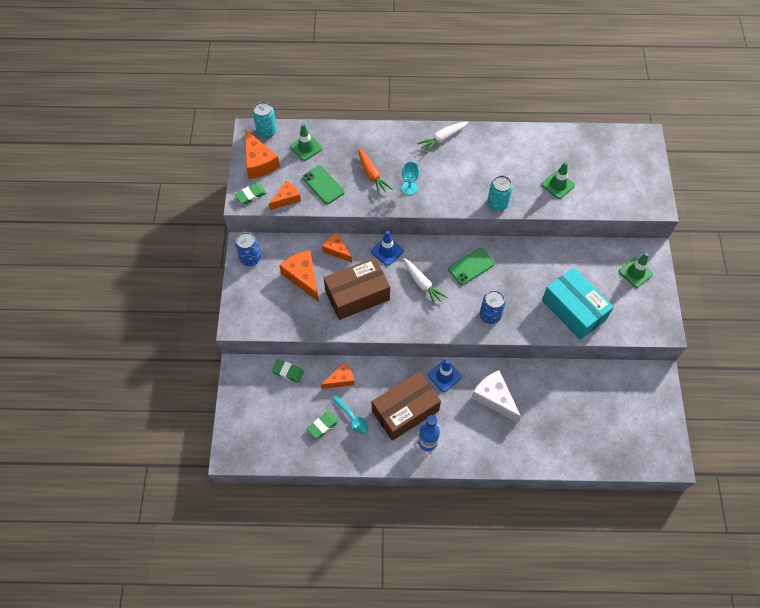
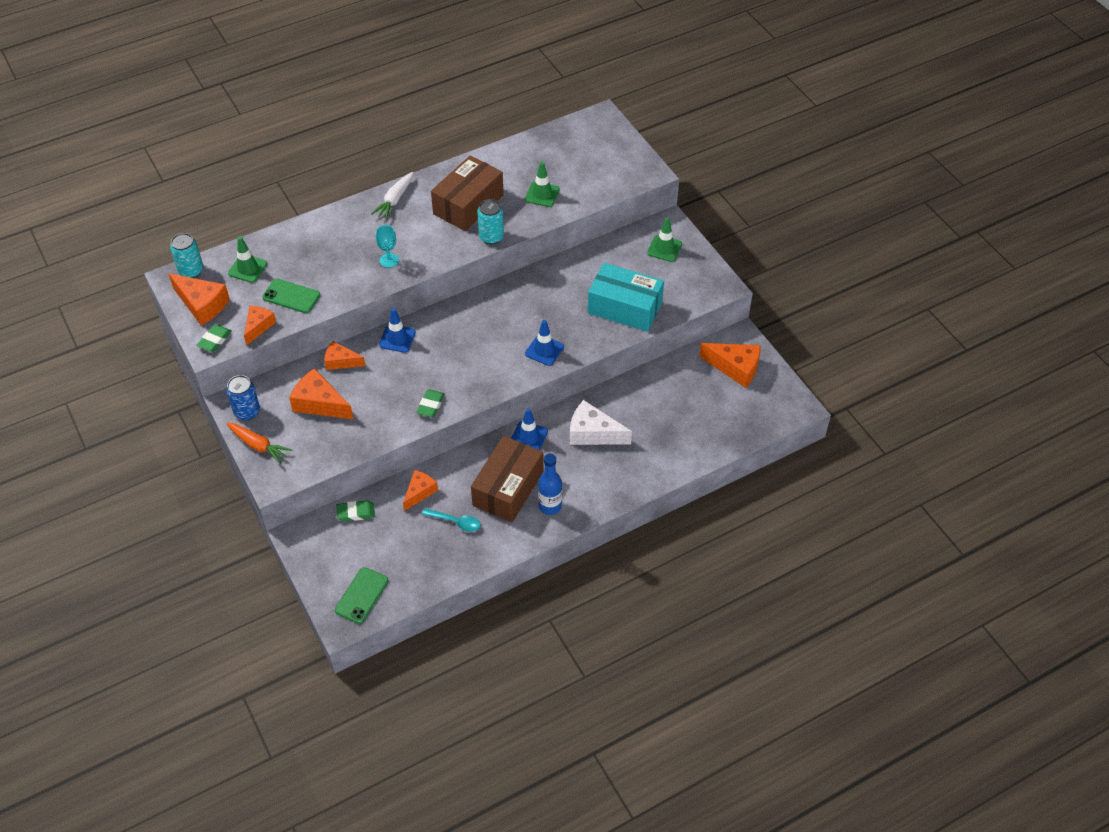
camera: 30 degrees left, 10 degrees down
(322, 426) = (428, 545): green eraser -> green eraser (430, 405)
(357, 295) = (391, 394): brown box -> brown box (468, 204)
(372, 175) = (340, 264): orange carrot -> orange carrot (258, 445)
(422, 284) = (455, 352): white carrot -> none
(471, 266) = (496, 314): green phone -> green phone (361, 595)
(490, 315) = (544, 350): blue can -> blue traffic cone
(639, 400) = (735, 368): none -> orange cheese

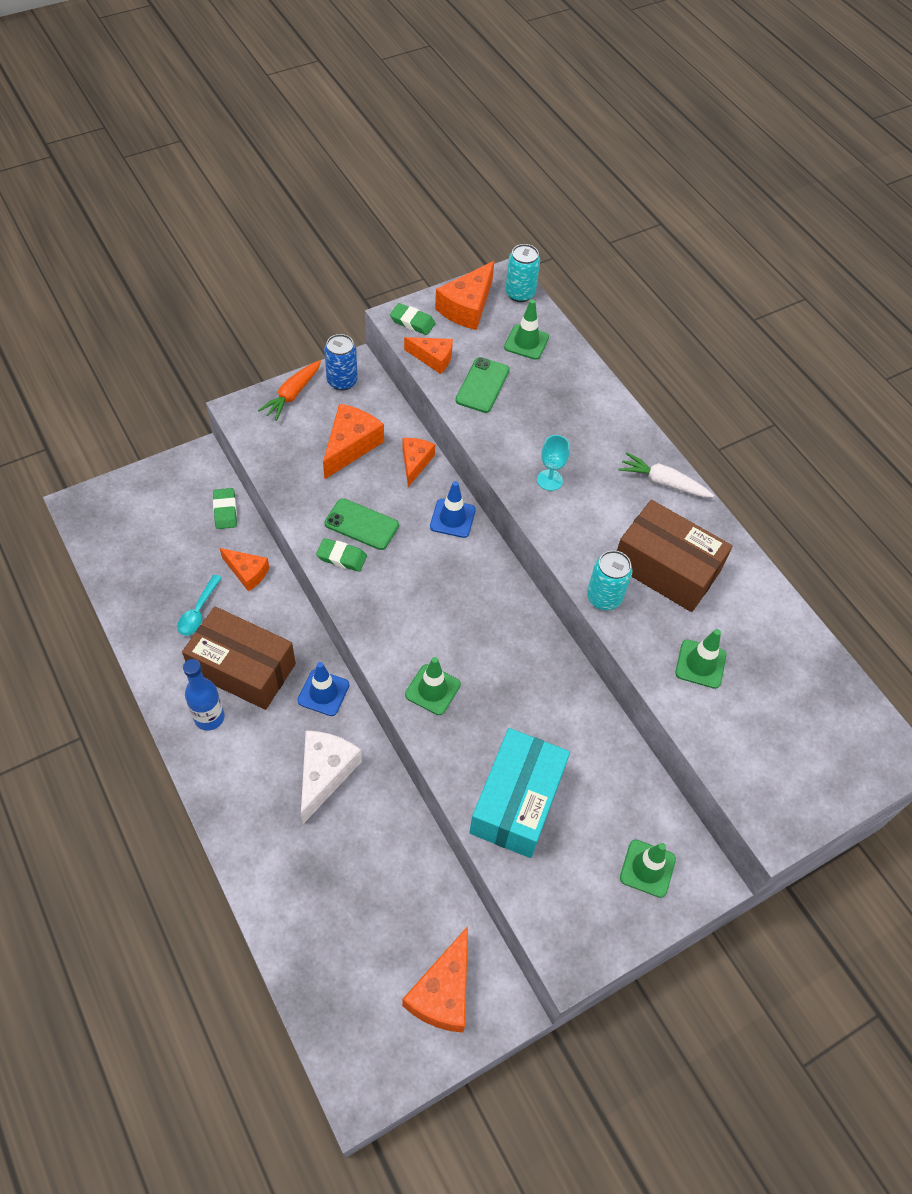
camera: 85 degrees right, 5 degrees up
(361, 595) = (111, 521): green phone -> green phone (361, 524)
(544, 350) = (432, 689): blue traffic cone -> green traffic cone

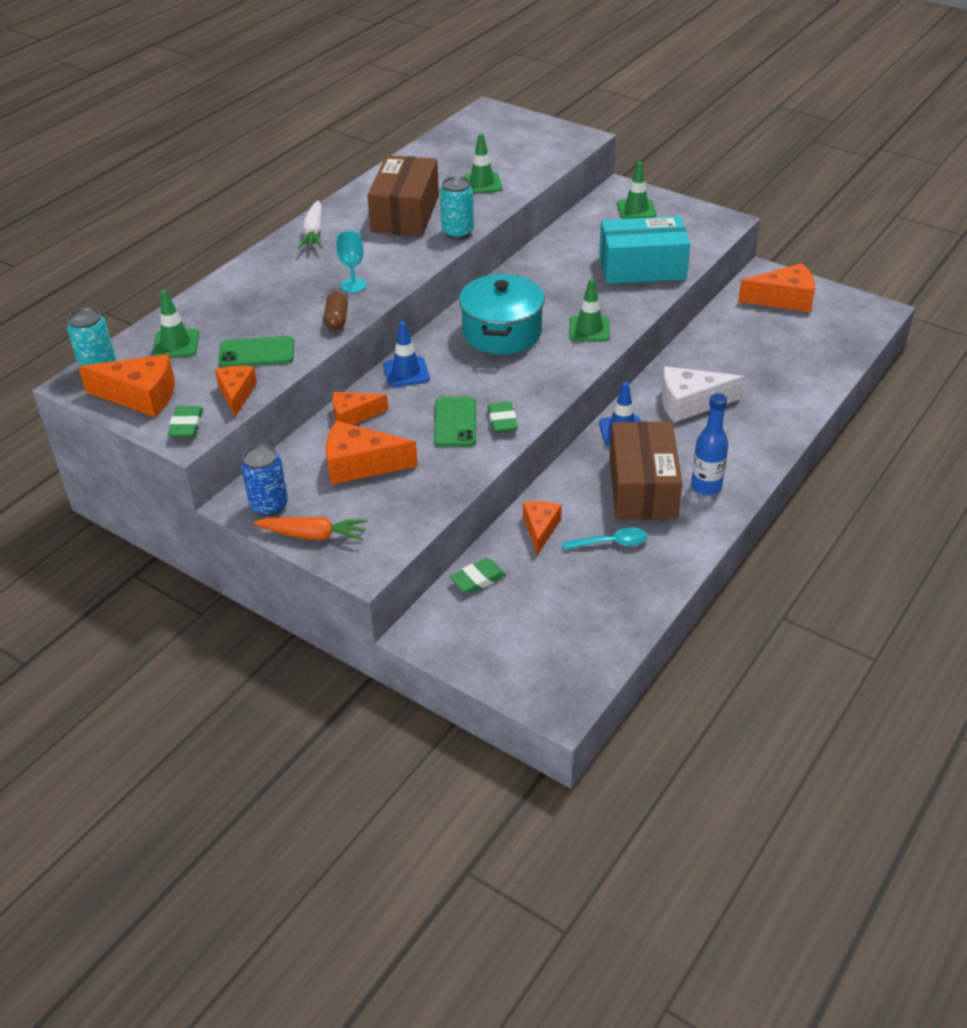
camera: 110 degrees left, 15 degrees down
(470, 614) = (502, 332): none -> turquoise pot
(499, 450) = (337, 320): none -> brown capsule

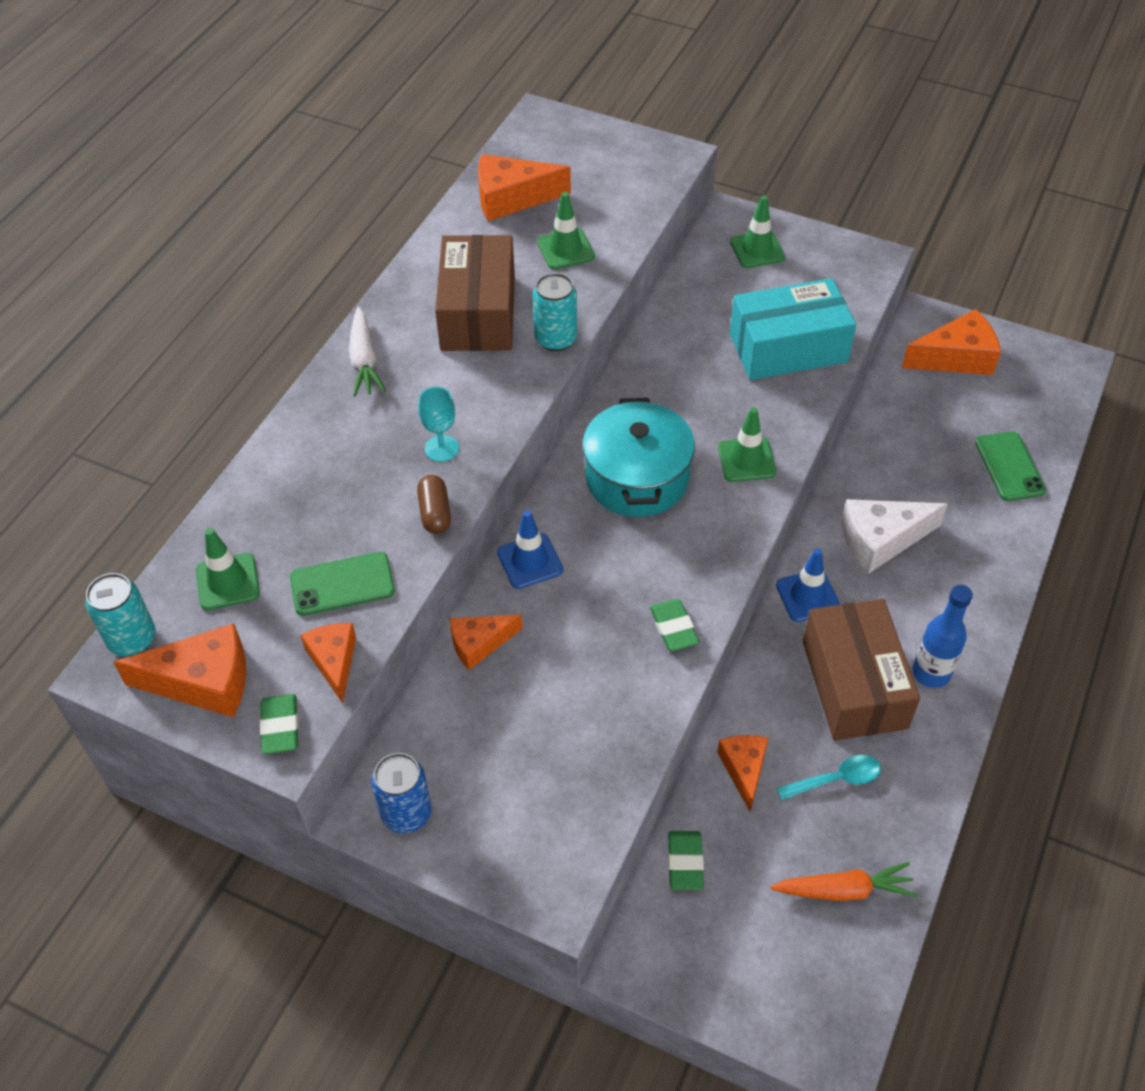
camera: 10 degrees left, 10 degrees up
(313, 535) = (477, 856): orange carrot -> orange carrot (843, 890)
(360, 465) = (509, 727): orange cheese -> orange cheese (512, 198)
(455, 422) = (614, 638): green phone -> green phone (1009, 466)
(478, 579) = (685, 862): green eraser -> green eraser turned 45 degrees counterclockwise

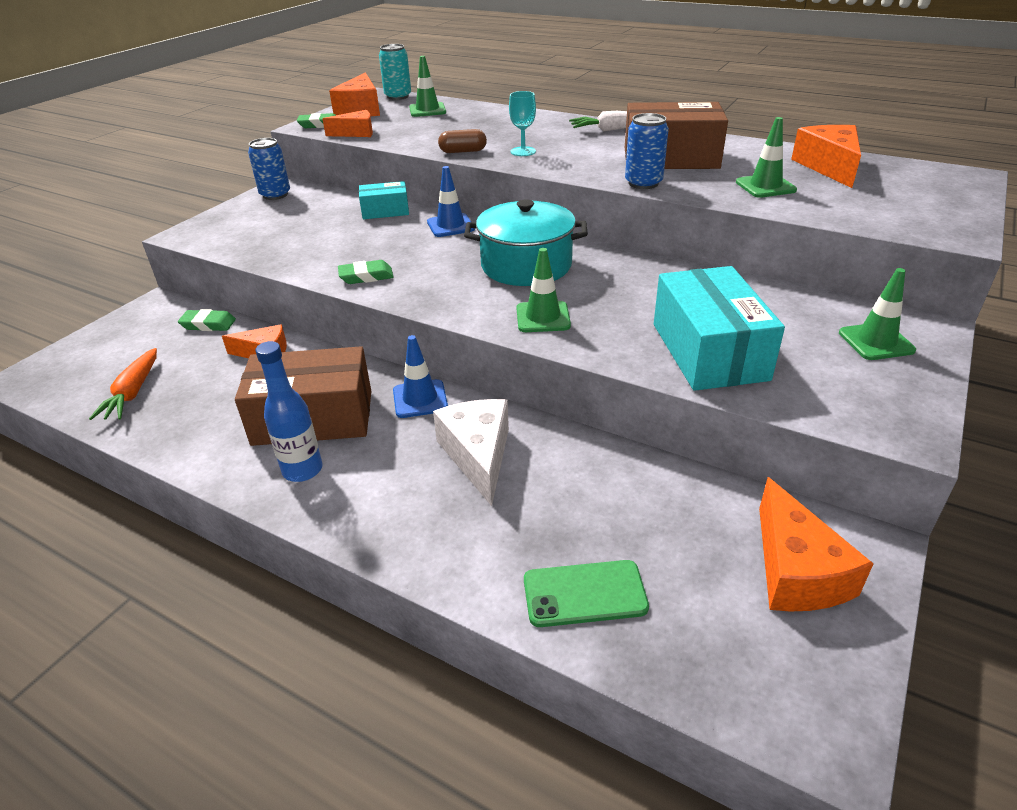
camera: 95 degrees right, 15 degrees down
(342, 584) = (413, 132): green phone -> none
(479, 644) = (385, 211): orange cheese -> turquoise box
(555, 339) = (643, 183): turquoise can -> blue can
(836, 779) = (227, 398): turquoise spoon -> none

